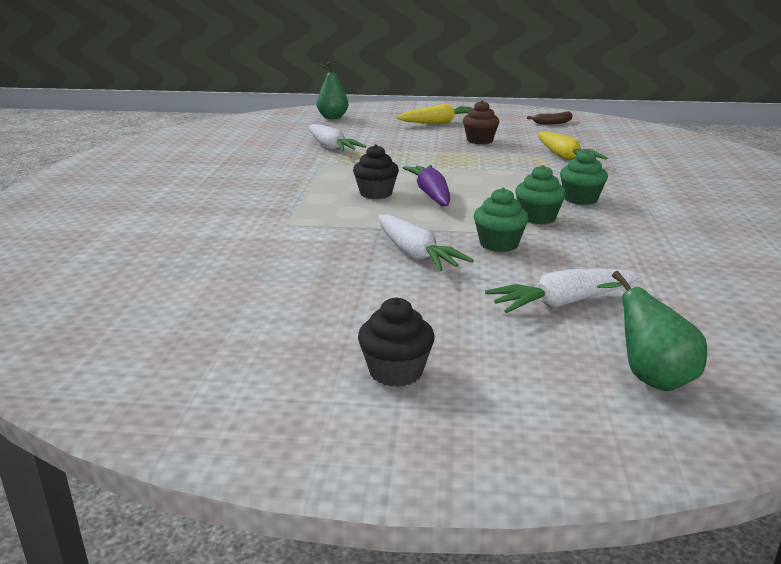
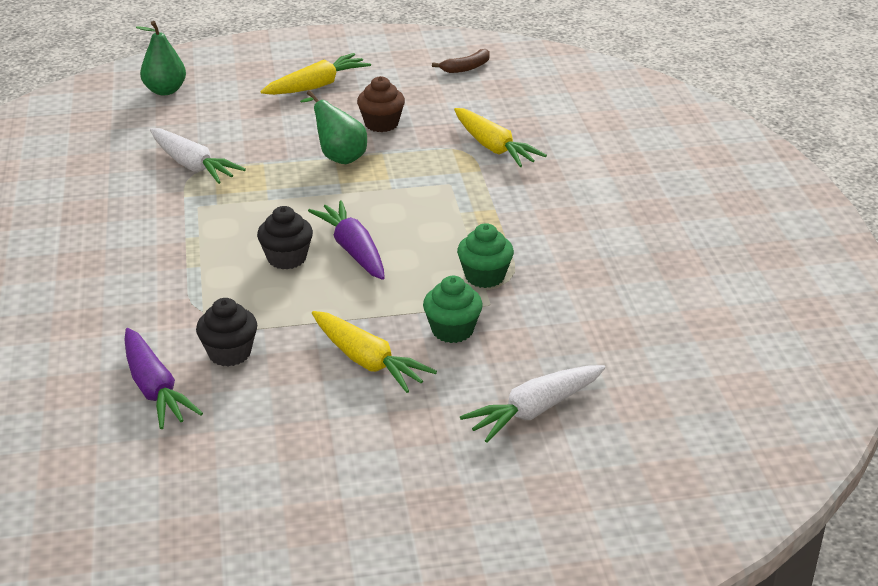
camera: 15 degrees left, 10 degrees up
(226, 250) = (154, 389): none -> purple carrot
(396, 372) = (401, 530): black cupcake -> black cupcake (229, 353)
(415, 254) = (367, 361): white carrot -> yellow carrot
(580, 199) = (526, 234): green cupcake -> none
(649, 376) = (623, 492): green pear -> green pear (338, 156)

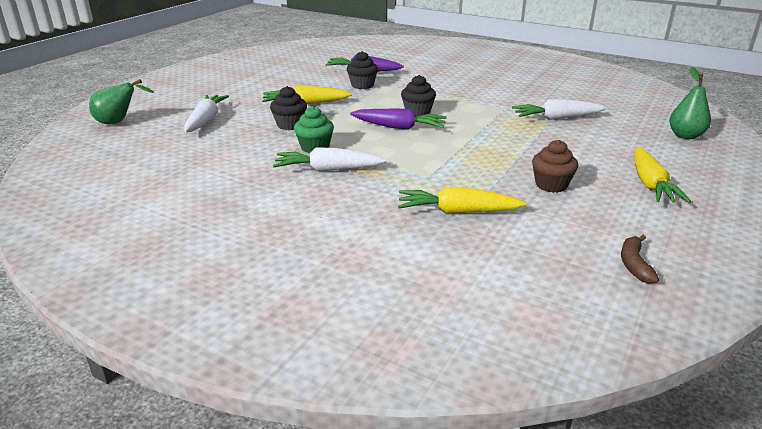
camera: 130 degrees right, 5 degrees down
(338, 156) = (516, 156): green pear -> green pear (119, 122)
(452, 330) = (290, 125): green cupcake -> black cupcake
(519, 241) = (328, 169): none -> white carrot

